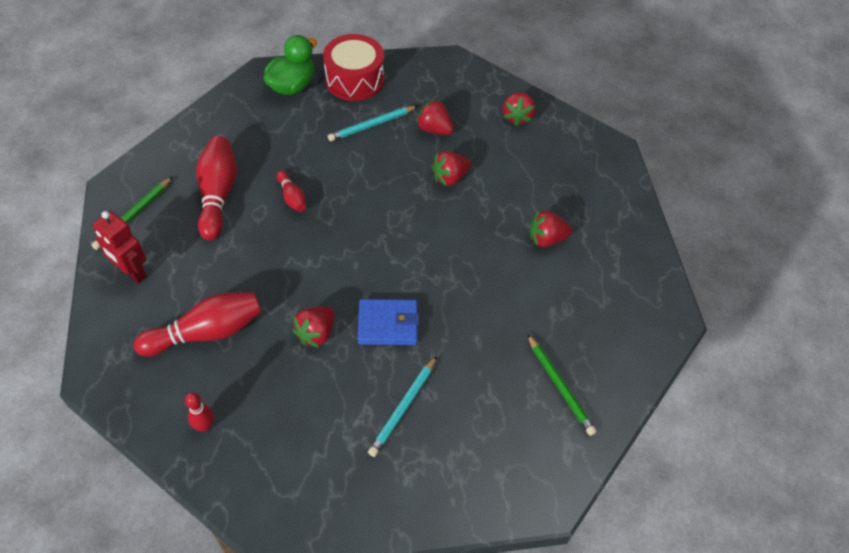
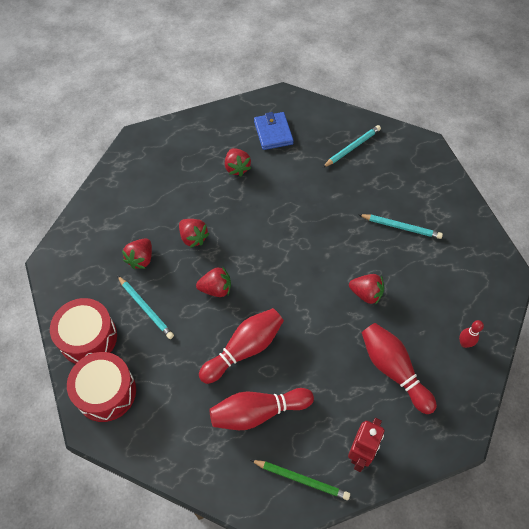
camera: 100 degrees left, 5 degrees up
(292, 86) = (106, 392): green duck -> red drum
(292, 197) = (244, 349): red bowling pin -> red bowling pin, size x1.92
(388, 324) = (342, 250): blue wallet -> blue wallet (273, 133)
(517, 117) = (114, 202): red strawberry -> red strawberry (216, 289)
(560, 386) = (352, 147): green pencil -> turquoise pencil

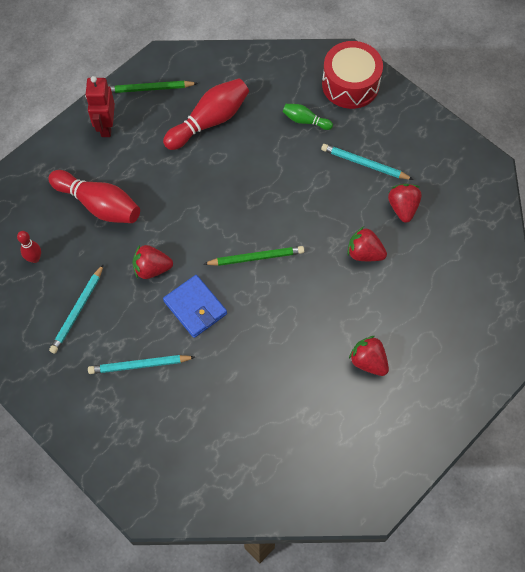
camera: 155 degrees right, 5 degrees up
(88, 338) = (398, 118): red drum -> none
(170, 372) = (305, 121): none -> green bowling pin
(216, 289) = (308, 210): red strawberry -> none
(244, 349) = (249, 166): red bowling pin -> none
(273, 133) = (353, 435): blue wallet -> blue wallet (195, 307)
(278, 268) = (256, 257): none -> green pencil
(352, 147) = (241, 458): turquoise pencil -> turquoise pencil (77, 311)

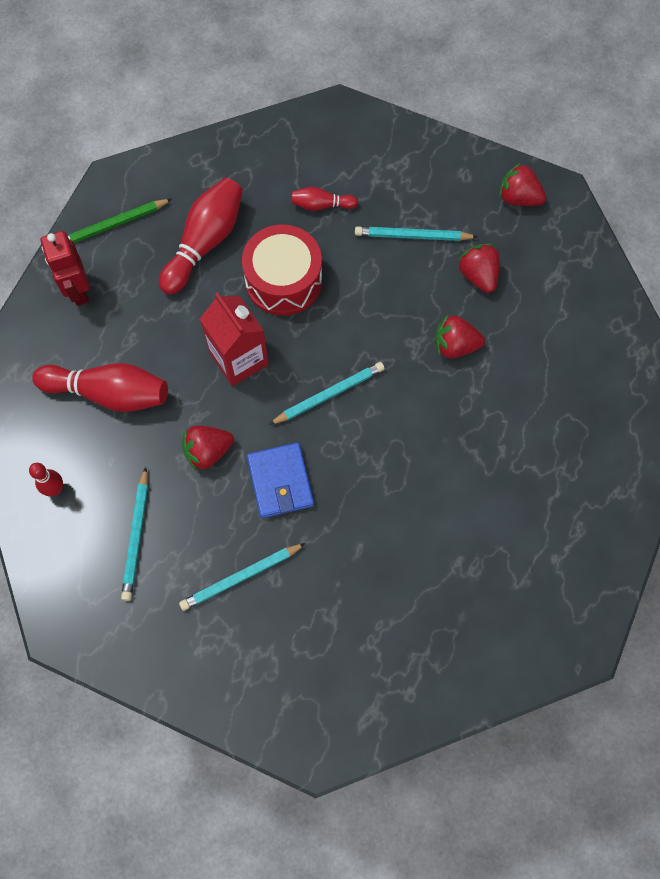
camera: 20 degrees left, 5 degrees up
(195, 307) = (280, 482): blue wallet -> blue wallet turned 45 degrees clockwise
(201, 211) = (239, 359): none -> red carton
(256, 257) = (329, 394): green pencil -> turquoise pencil
(305, 121) = (321, 205): green bowling pin -> red bowling pin
(350, 84) = (358, 143): red drum -> red drum (283, 280)
(368, 361) = (510, 476): red strawberry -> red strawberry (518, 198)

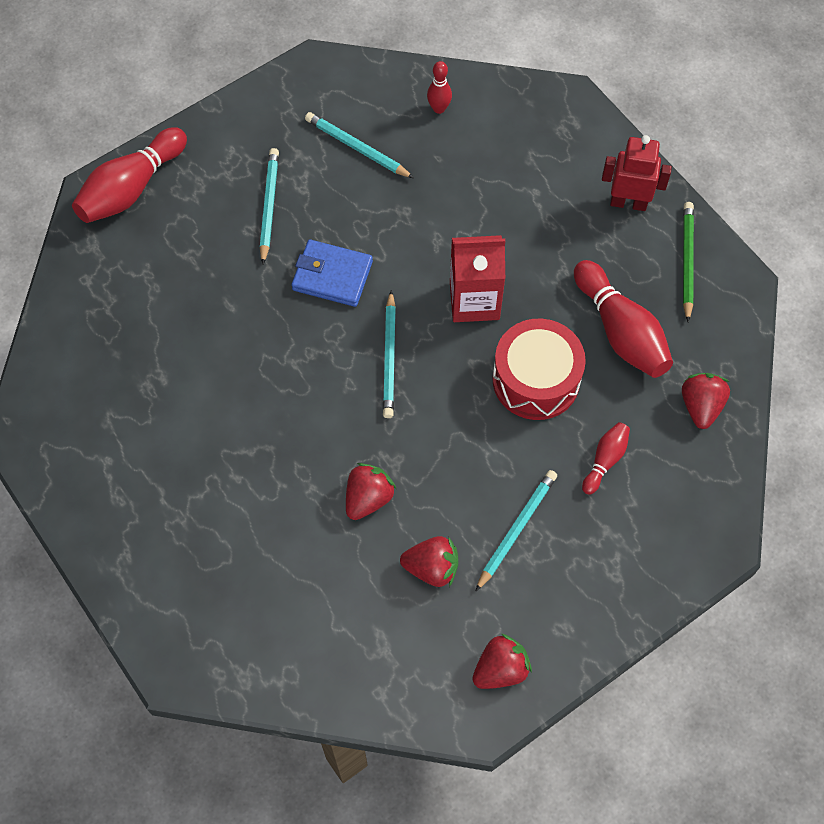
camera: 120 degrees right, 5 degrees down
(109, 393) = (504, 183): red bowling pin -> red bowling pin (131, 188)
(208, 451) = (398, 233): red strawberry -> red strawberry (700, 406)

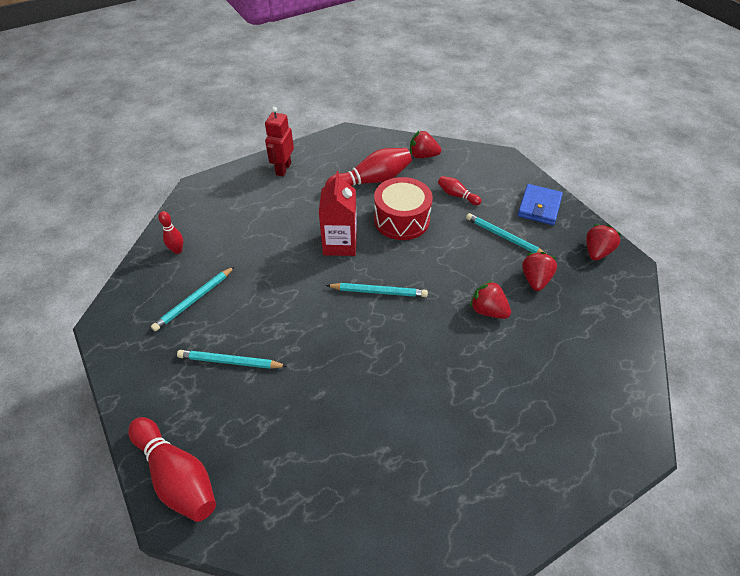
camera: 85 degrees left, 15 degrees down
(332, 276) = (305, 322): blue wallet -> blue wallet (539, 207)
(500, 669) = (596, 252): red strawberry -> red strawberry turned 60 degrees clockwise
(687, 261) = (329, 151): green pencil -> none

